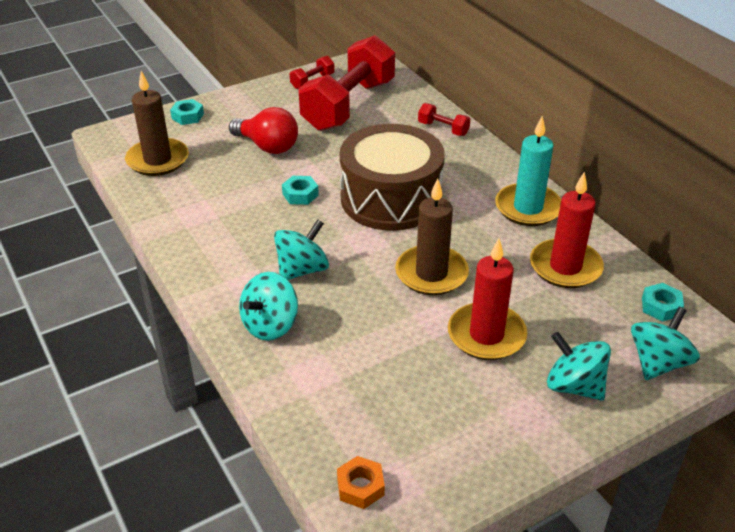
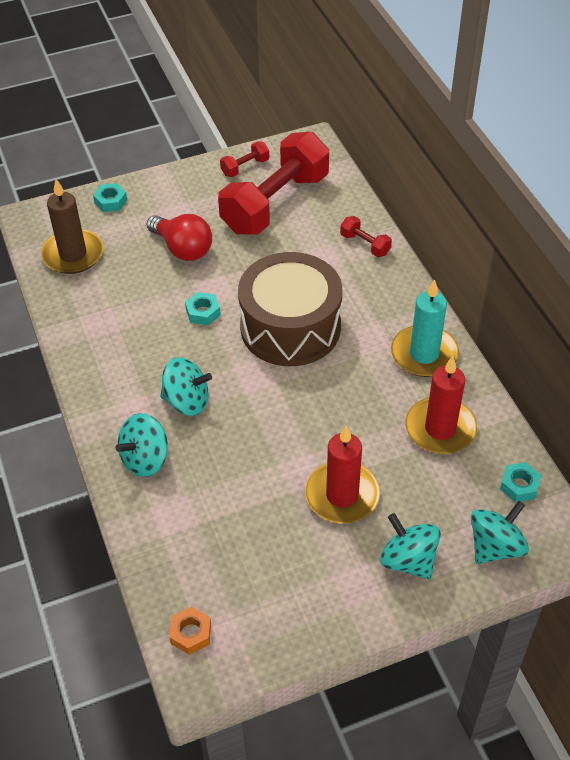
camera: 10 degrees right, 10 degrees up
(302, 270) = (187, 401): turquoise spinning top -> turquoise spinning top turned 45 degrees clockwise
(431, 273) = (308, 420): brown candle -> none

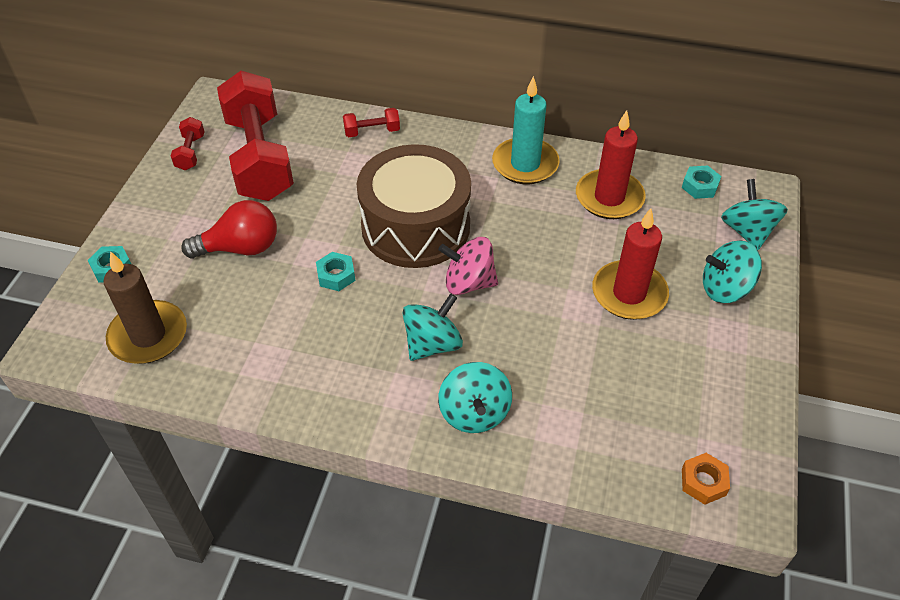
camera: 55 degrees left, 0 degrees up
(263, 389) = (469, 283): none -> pink spinning top

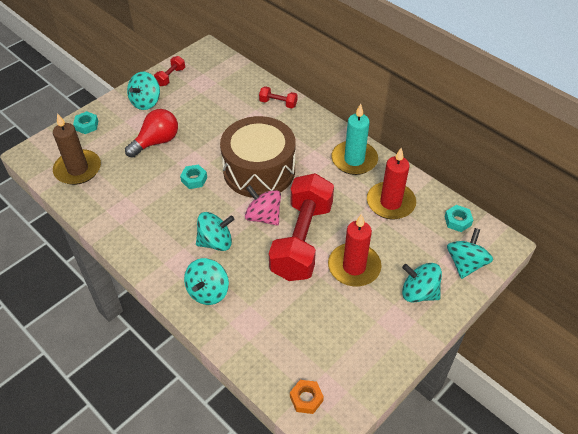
camera: 30 degrees right, 0 degrees up
(180, 200) = (146, 102): none -> turquoise spinning top
(240, 248) = (156, 142): red light bulb -> red light bulb turned 60 degrees counterclockwise
(259, 158) = (204, 94): red dumbbell -> red dumbbell (302, 240)

